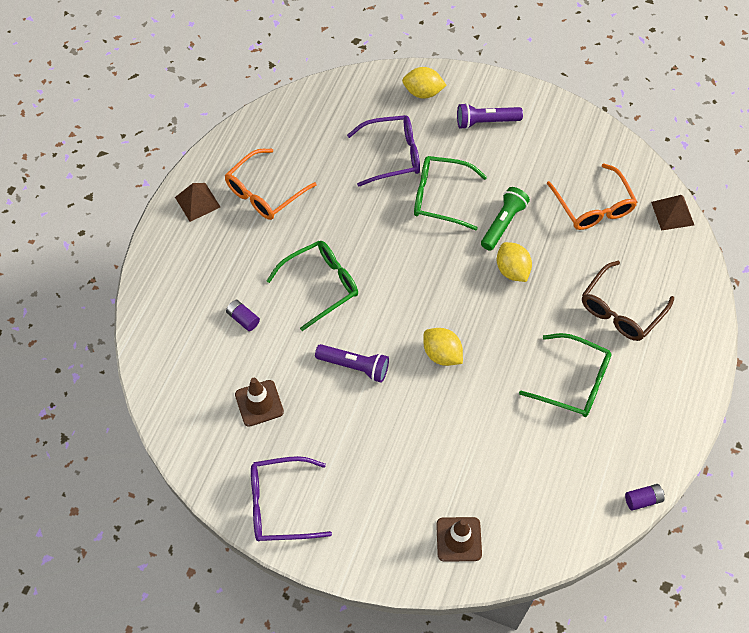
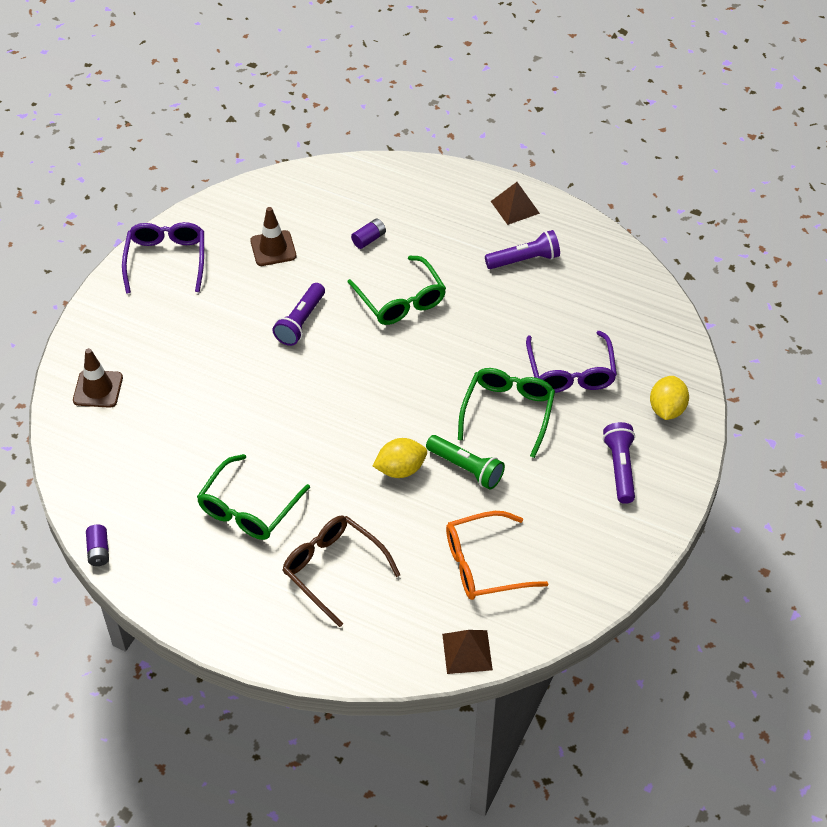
camera: 95 degrees right, 10 degrees down
(265, 192) = (524, 260): orange glasses -> purple flashlight
(442, 354) = (302, 394): yellow lemon -> none

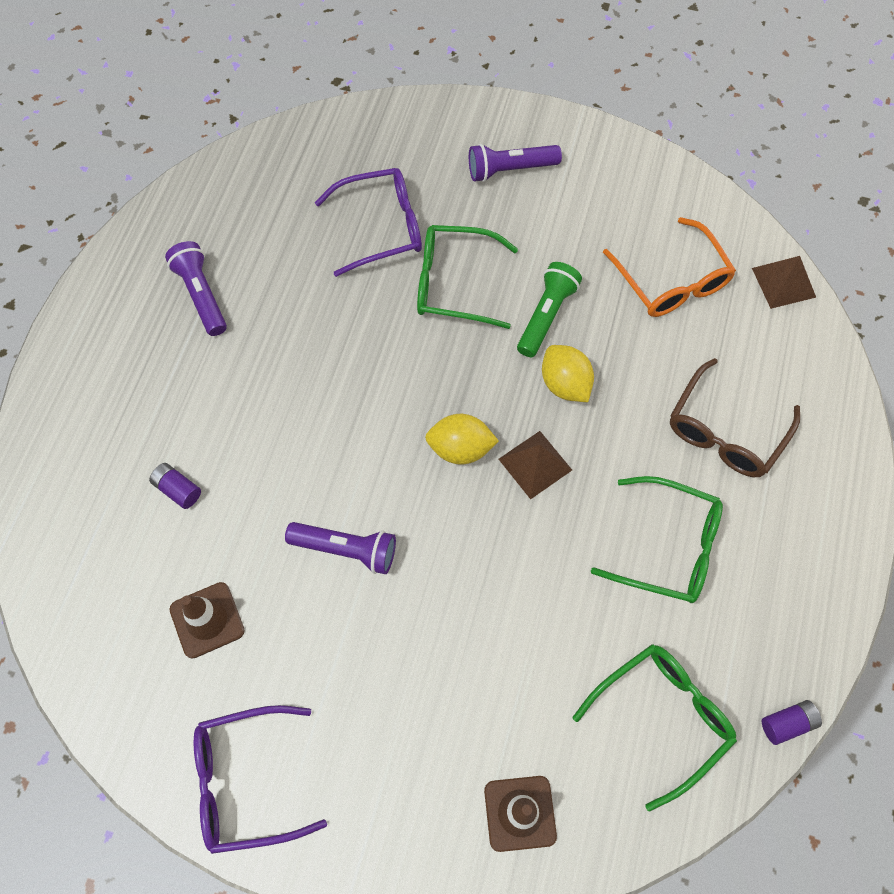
camera: 100 degrees left, 15 degrees up
(400, 300) = (289, 429): green glasses -> green glasses (661, 718)
(515, 207) = (104, 317): brown pyramid -> brown pyramid (535, 464)
(666, 409) = (419, 134): yellow lemon -> yellow lemon (460, 448)

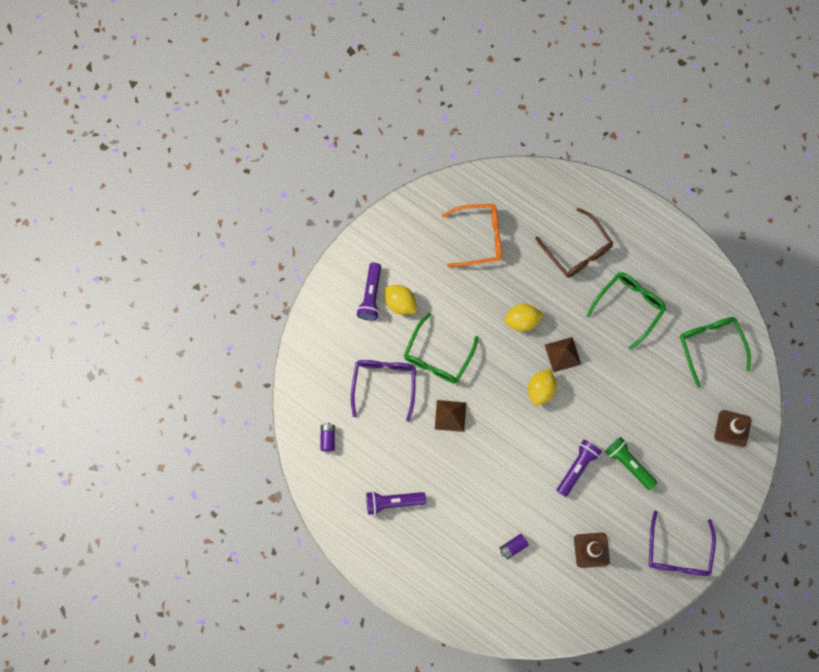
camera: 70 degrees left, 10 degrees up
(516, 209) = (400, 303): none -> yellow lemon
(546, 316) = (476, 314): green flashlight -> green flashlight (629, 464)
(783, 282) = (501, 179): brown pyramid -> brown pyramid (450, 415)
(787, 723) = (731, 290): purple battery -> purple battery (328, 438)

